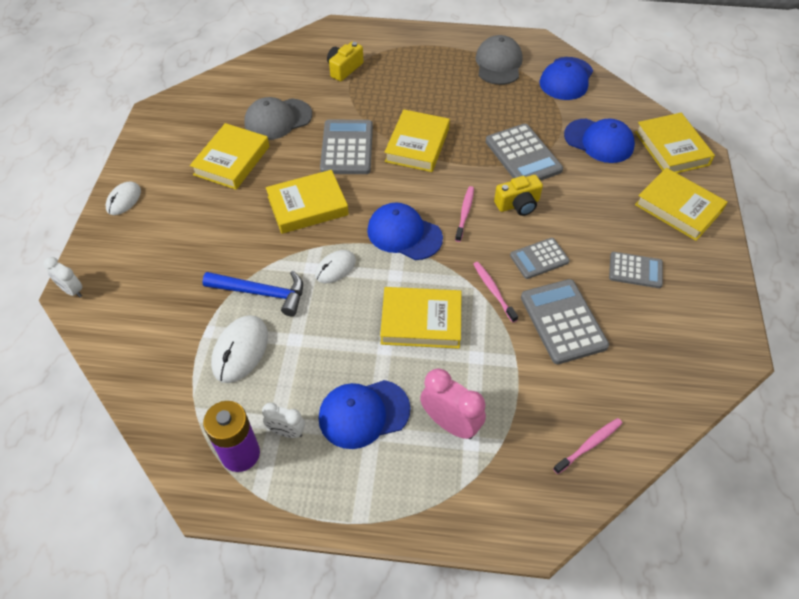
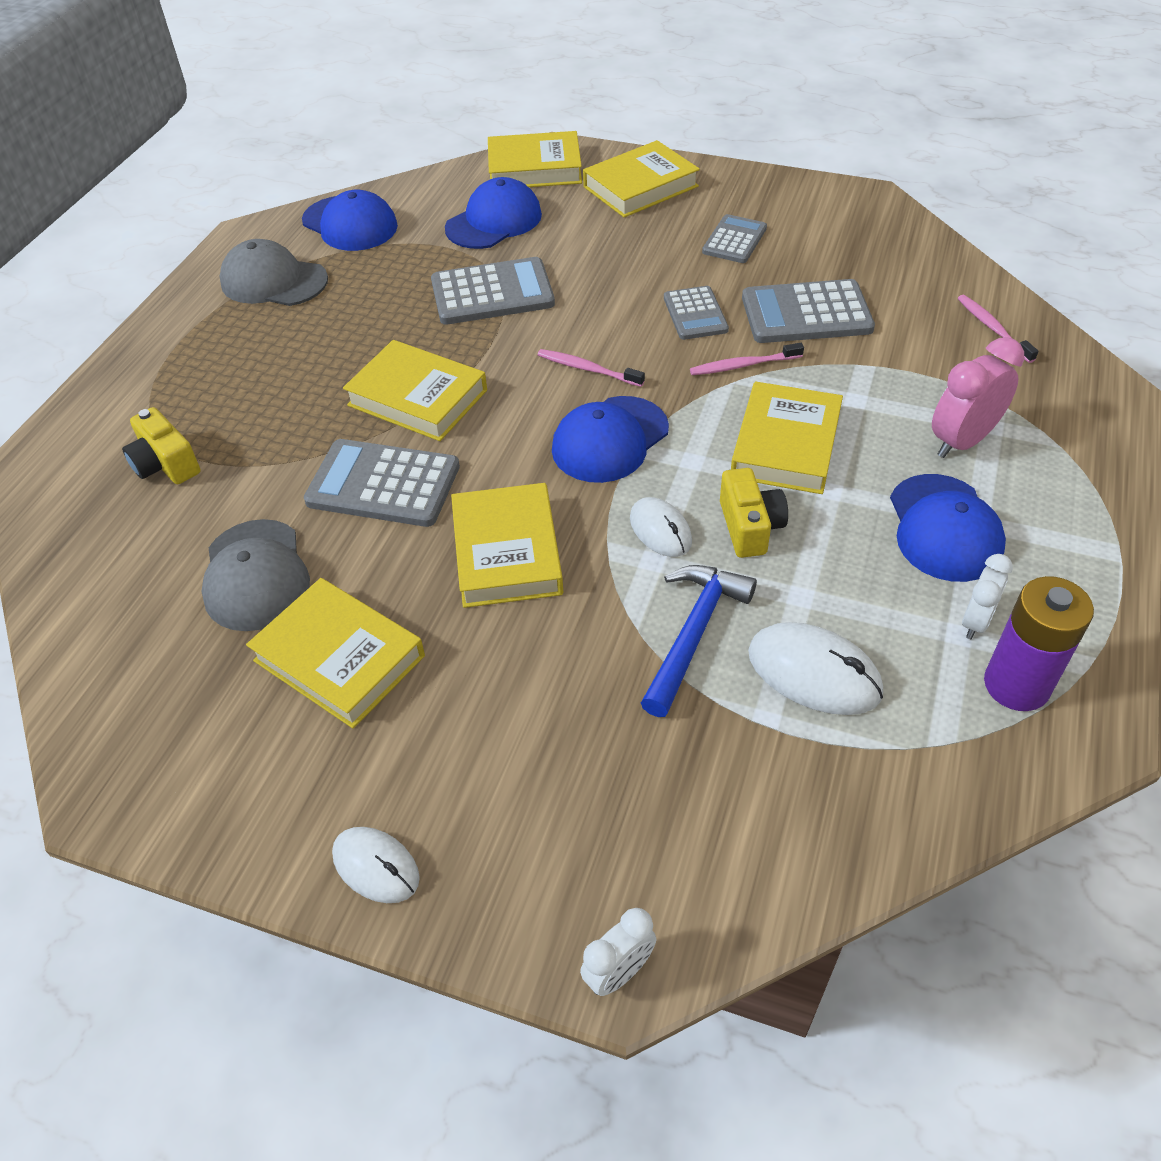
camera: 75 degrees left, 5 degrees down
(518, 204) = (588, 315): yellow camera -> yellow camera (750, 527)

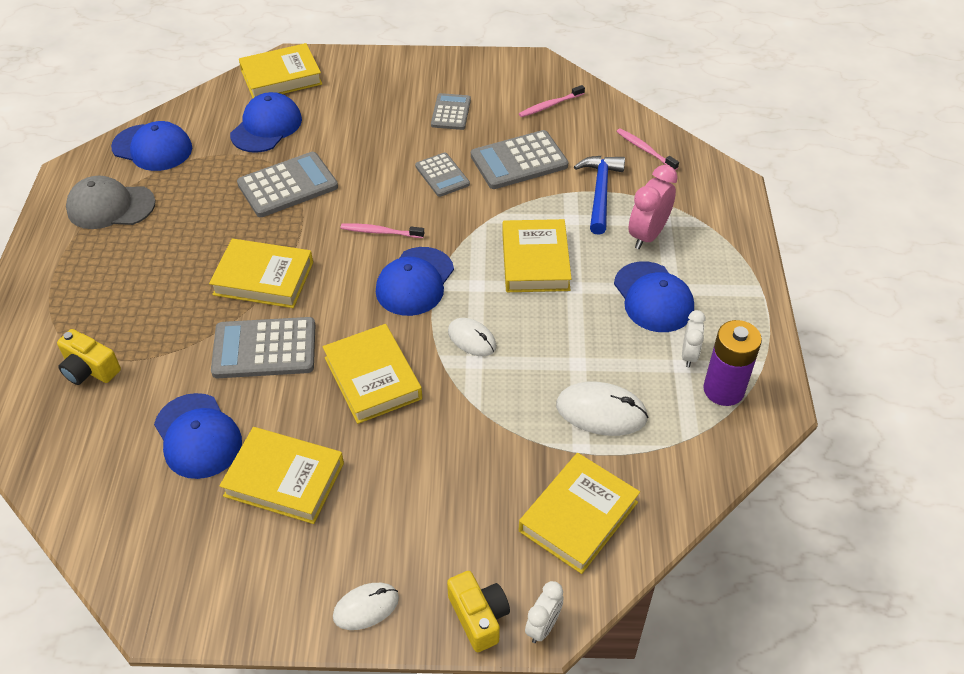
camera: 20 degrees left, 0 degrees up
(256, 575) = (198, 436): grey cap -> blue cap
(376, 866) = (366, 607): white mouse -> white mouse turned 45 degrees counterclockwise
(640, 186) = (367, 80): yellow book -> yellow book (578, 516)
(693, 634) = (517, 405): blue hammer -> blue hammer (600, 193)
(743, 365) = (488, 208): pink toothbrush -> pink toothbrush (550, 105)
(750, 527) = (530, 324): yellow camera -> yellow camera (479, 617)

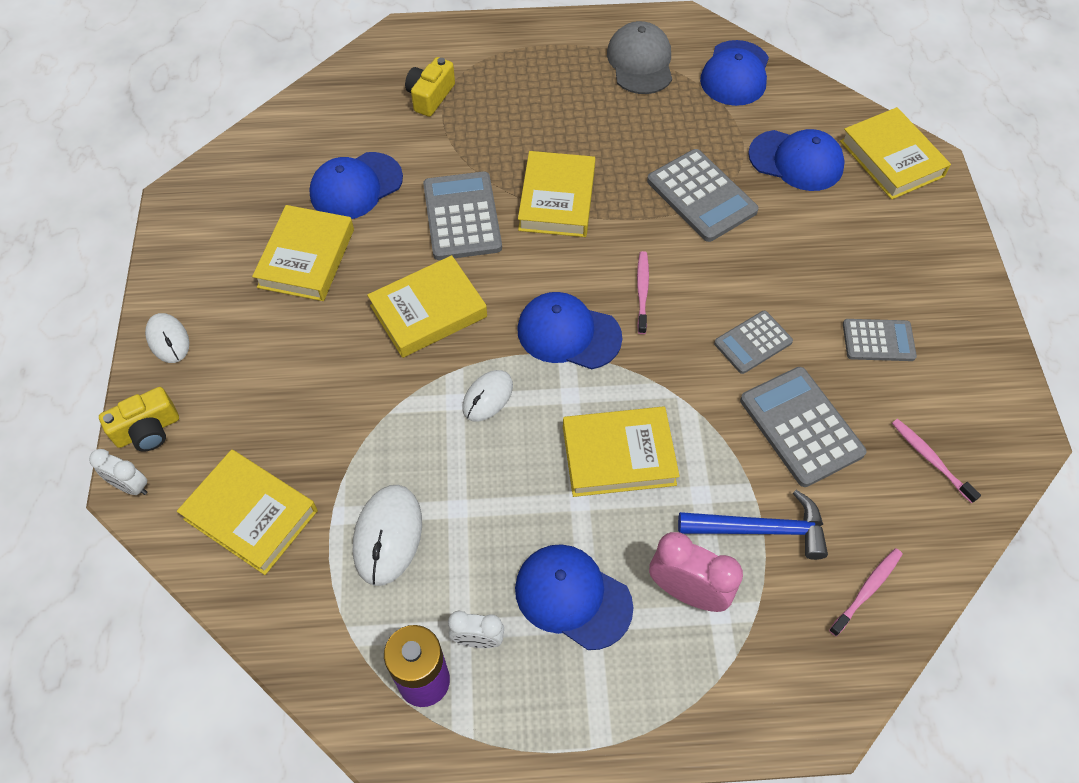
camera: 85 degrees right, 10 degrees up
(653, 297) = (572, 597): blue cap -> blue cap turned 60 degrees clockwise

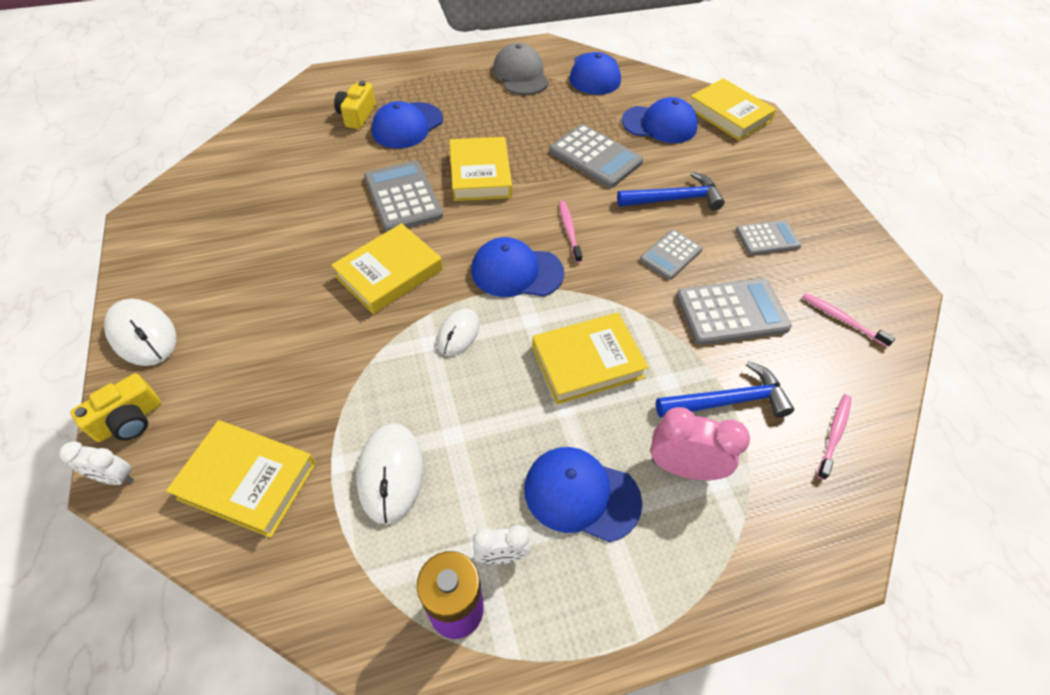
camera: 15 degrees left, 5 degrees down
(168, 339) = (143, 334): white mouse -> white mouse, size x1.53
(306, 258) = (269, 247): yellow book -> none
(356, 186) = (305, 187): blue cap -> blue cap (407, 126)
(780, 269) = (674, 199): none -> blue hammer
(801, 426) = (731, 312): grey calculator -> grey calculator turned 120 degrees clockwise

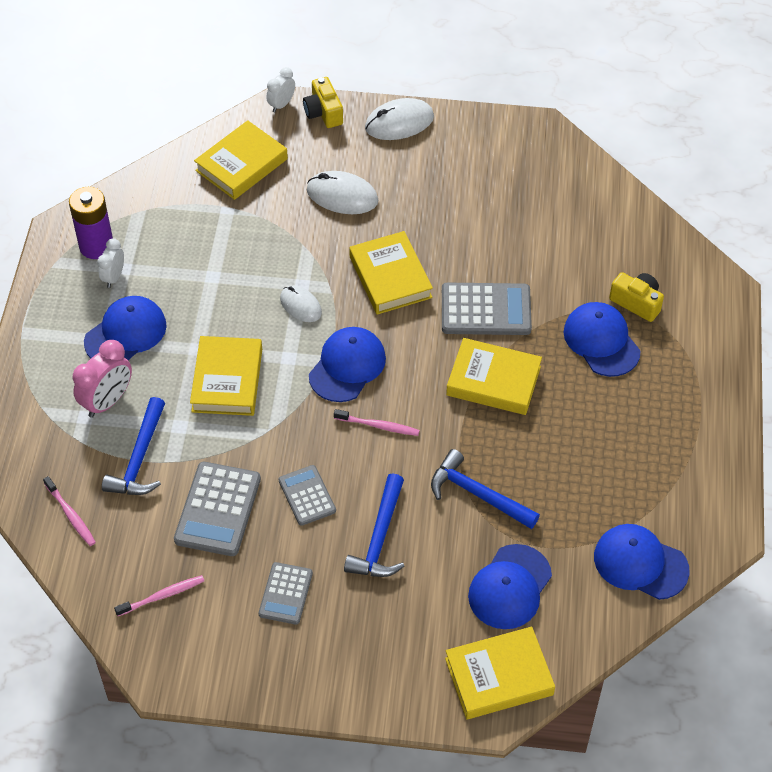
camera: 115 degrees right, 0 degrees up
(391, 473) = (203, 236): white mouse -> white mouse (342, 196)
(520, 75) = (666, 480): grey cap -> none
(595, 157) = (478, 494): grey calculator -> blue hammer

